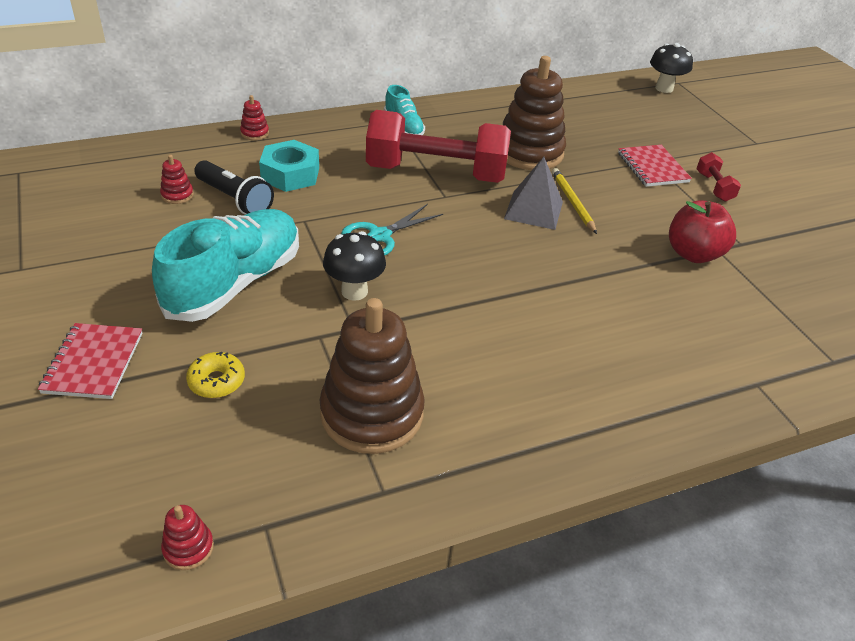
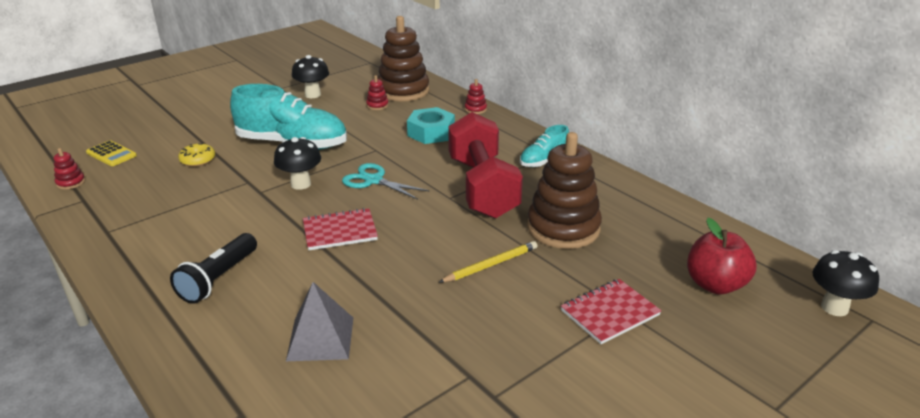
camera: 75 degrees right, 10 degrees down
(83, 241) = (312, 95): none -> black mushroom
(93, 363) = (207, 125): red notebook -> red notebook (340, 231)
(111, 491) = (111, 154): none -> yellow calculator
(234, 199) = (385, 122): black flashlight -> black flashlight (218, 279)
(372, 413) = (176, 214): brown stacking toy -> brown stacking toy (403, 91)
(534, 210) = (461, 244): grey pyramid -> grey pyramid (321, 338)
(693, 254) = (448, 356): red apple -> red apple (715, 284)
(714, 187) = (608, 367): red dumbbell -> none

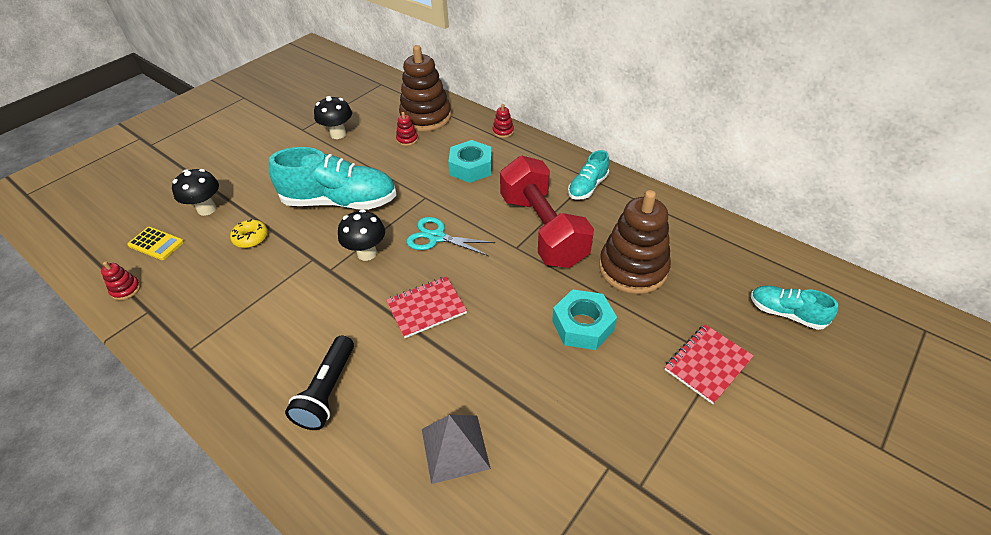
camera: 10 degrees left, 15 degrees up
(491, 265) = (583, 325): yellow pencil -> turquoise nut
(715, 284) = (786, 313): red apple -> turquoise shoe
(834, 307) = (891, 322): black mushroom -> black mushroom (207, 209)

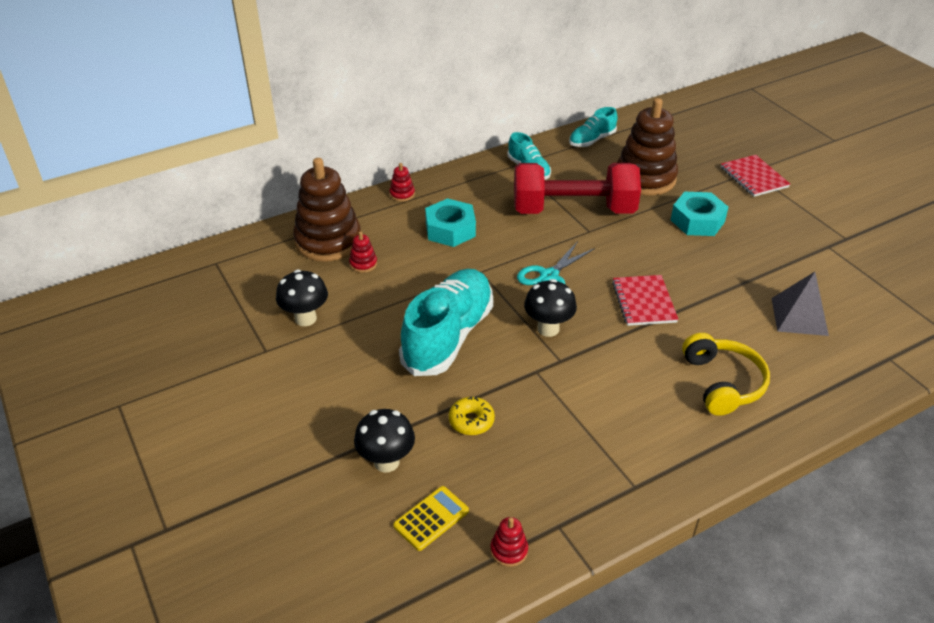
camera: 70 degrees left, 5 degrees down
(327, 391) = (723, 383): black flashlight -> yellow headphones
(786, 313) = (719, 130): turquoise shoe -> turquoise shoe (592, 140)

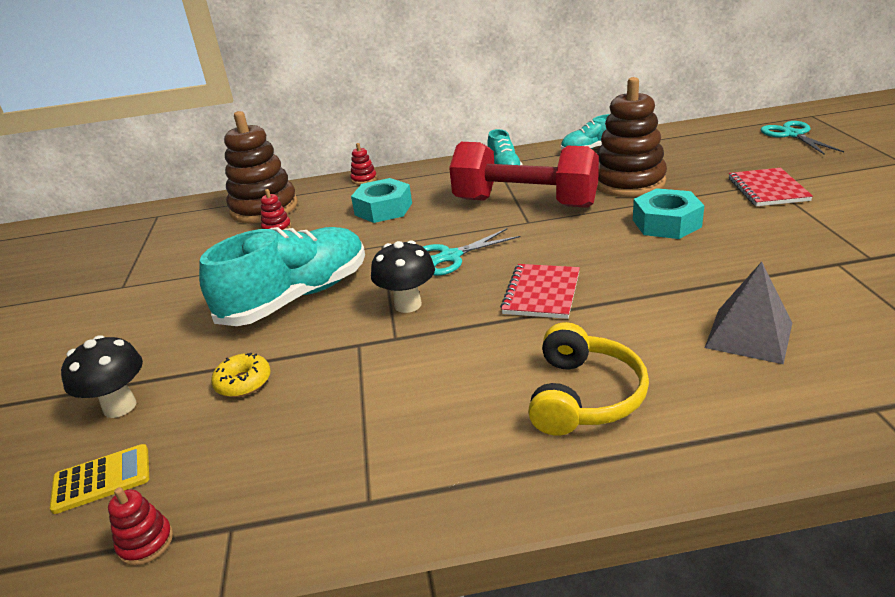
camera: 25 degrees right, 10 degrees down
(305, 318) = (182, 265): black mushroom -> none
(746, 113) = (792, 135): none -> turquoise scissors

